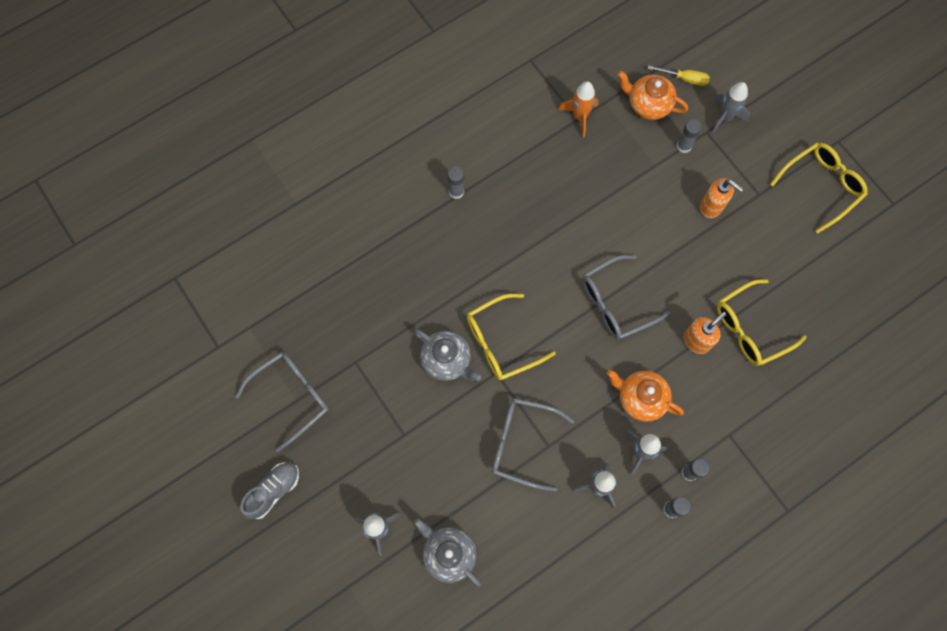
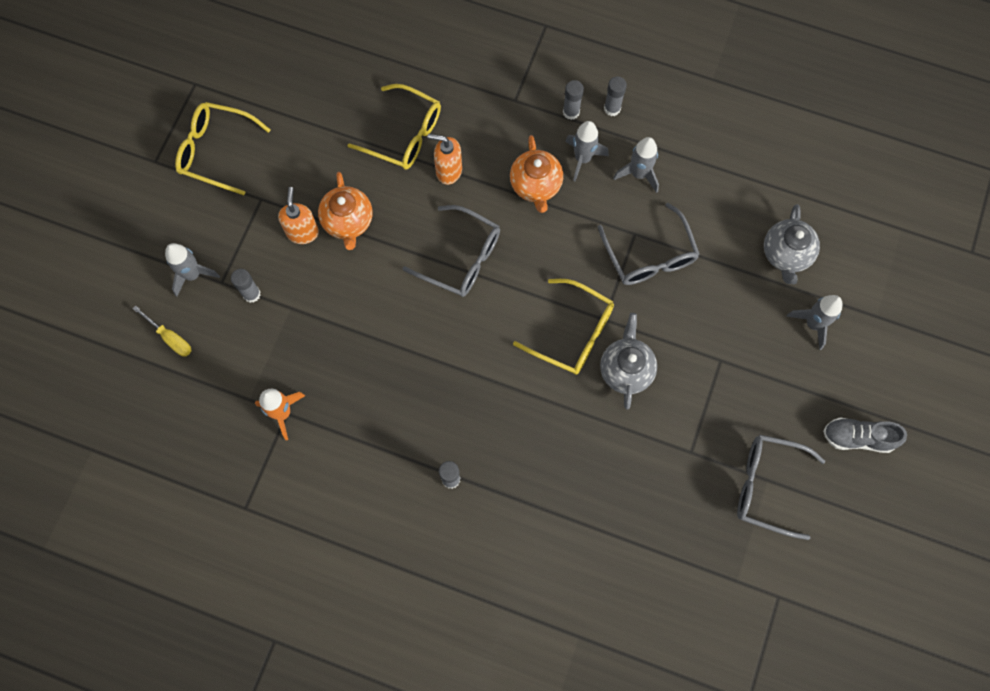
camera: 125 degrees left, 0 degrees up
(648, 104) = (224, 355): orange teapot -> orange teapot (348, 222)
(684, 79) = (170, 338): yellow screwdriver -> yellow screwdriver turned 150 degrees clockwise

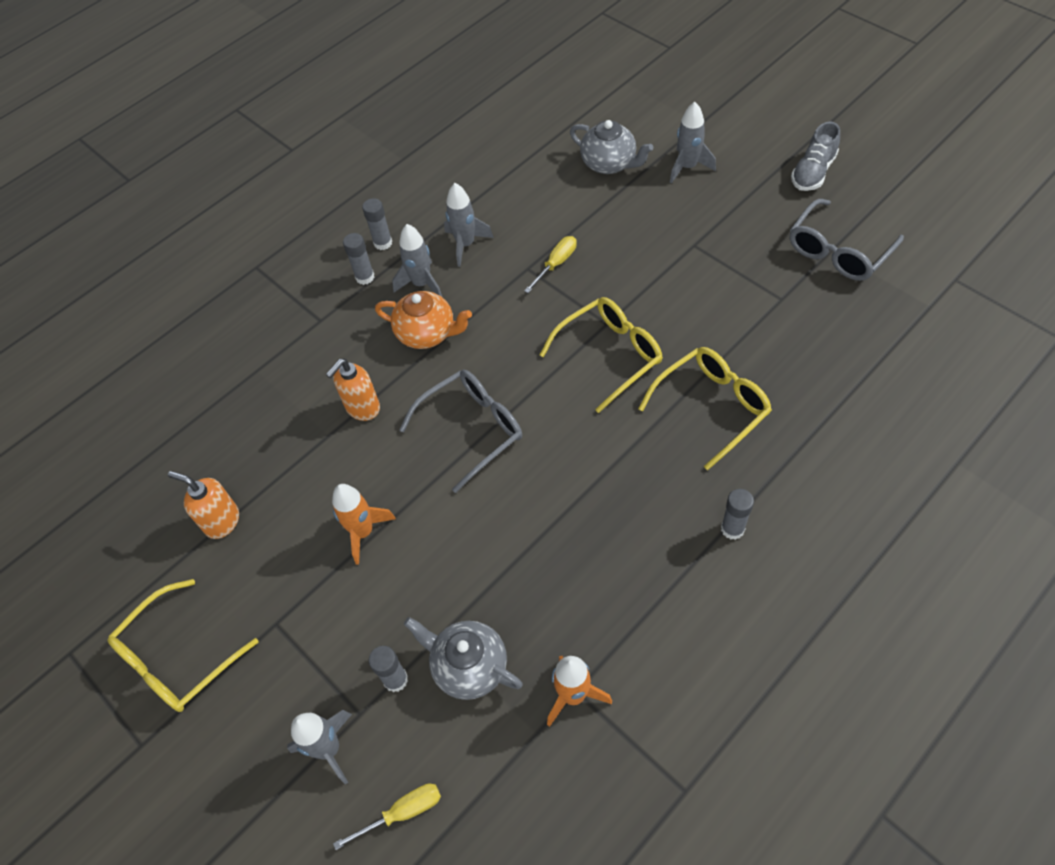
camera: 60 degrees left, 15 degrees down
(302, 232) = (347, 588): orange soap dispenser -> orange soap dispenser (222, 521)
(348, 222) = (363, 532): orange teapot -> orange rocket
(403, 134) = (291, 437): yellow glasses -> yellow glasses (711, 408)
(626, 369) = (670, 323): grey teapot -> grey teapot (469, 666)
(649, 255) = (556, 264): grey glasses -> yellow screwdriver

